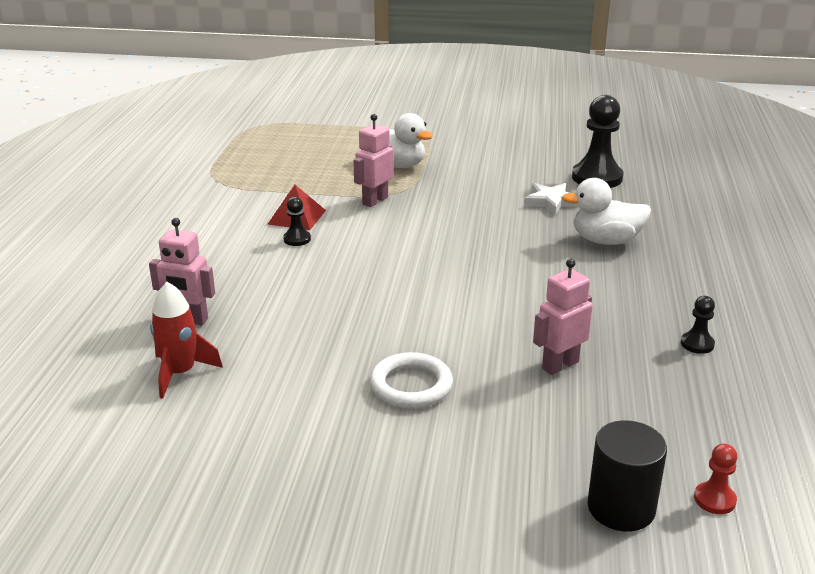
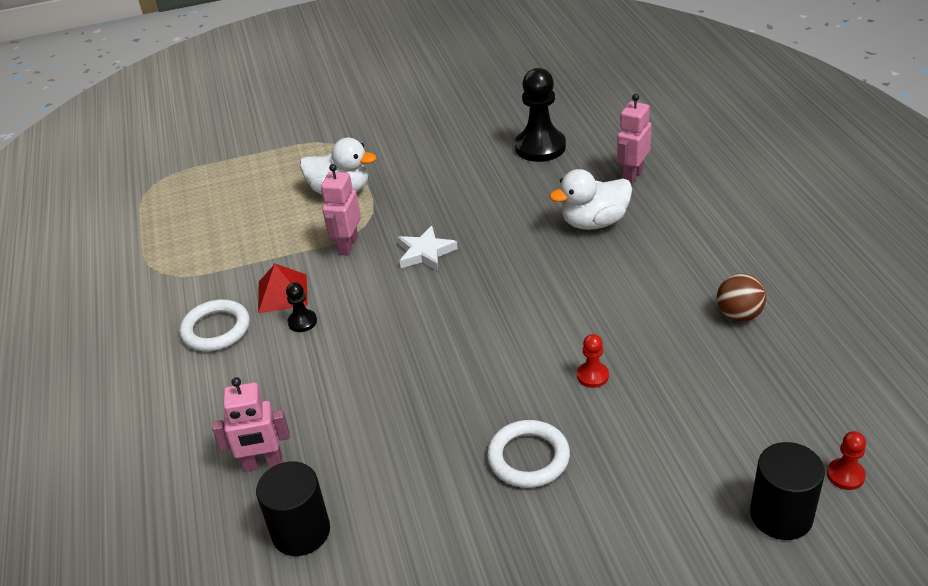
camera: 20 degrees left, 10 degrees up
(180, 373) = (301, 531): red rocket -> black cylinder
(226, 225) = (216, 329): none -> white ring
(517, 346) = (592, 376): none -> red pawn
(551, 202) = (517, 191): white star -> white star (425, 253)
(560, 365) = (641, 382): pink robot -> pink robot (632, 175)
(697, 344) = (739, 315): black pawn -> brown ball

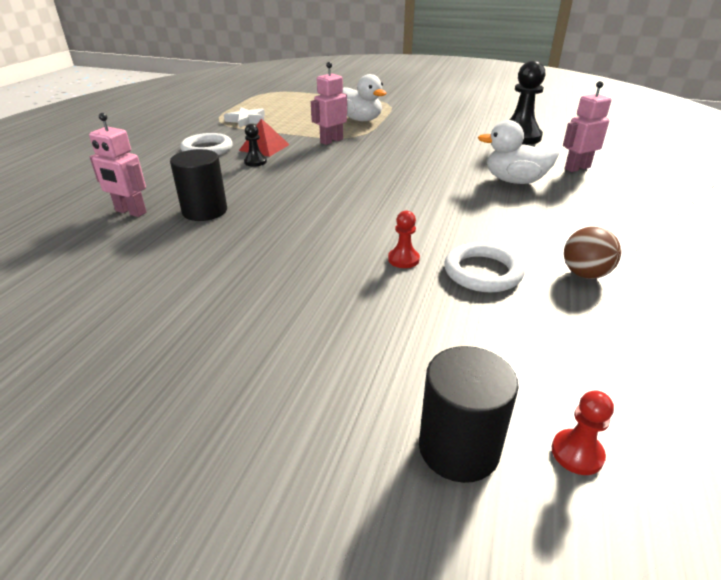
camera: 30 degrees right, 5 degrees down
(301, 531) = (92, 253): black cylinder -> black cylinder (205, 211)
(425, 253) = (373, 158): white star -> white star (246, 120)
(528, 457) = (287, 285): white ring -> white ring (482, 272)

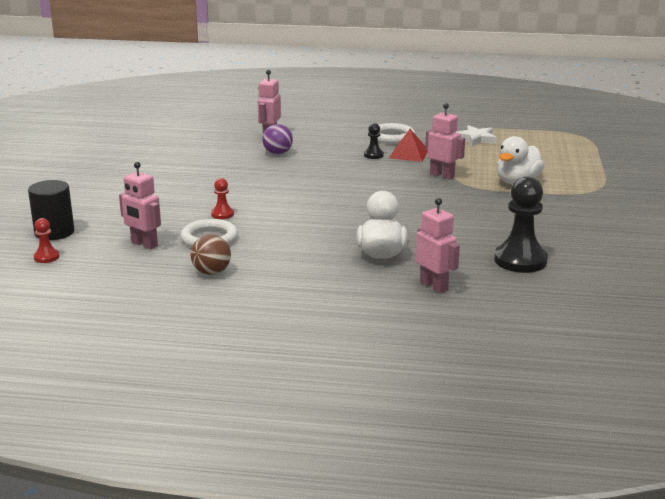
camera: 80 degrees right, 10 degrees down
(205, 211) = (277, 153): black cylinder -> purple ball
(506, 329) = (144, 244): none -> pink robot

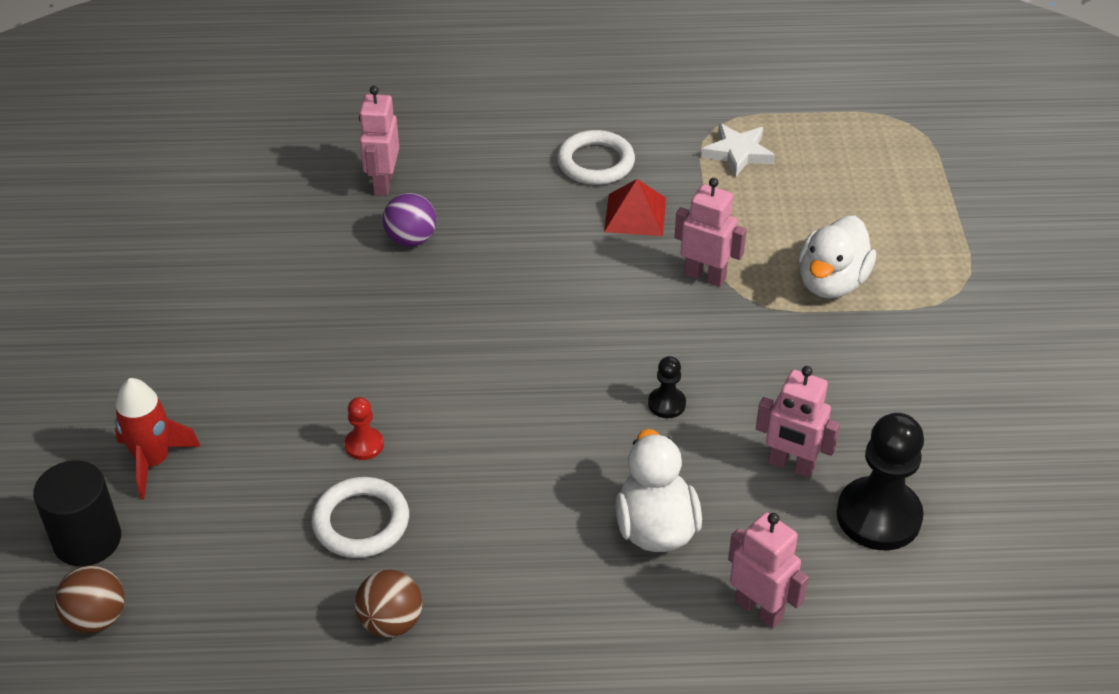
camera: 10 degrees left, 20 degrees up
(46, 257) = (96, 618): red pawn -> brown ball
(103, 211) = (153, 461): none -> red rocket
(144, 244) = (254, 555): pink robot -> pink robot (791, 465)
(373, 155) = (576, 225): black pawn -> black pawn (666, 404)

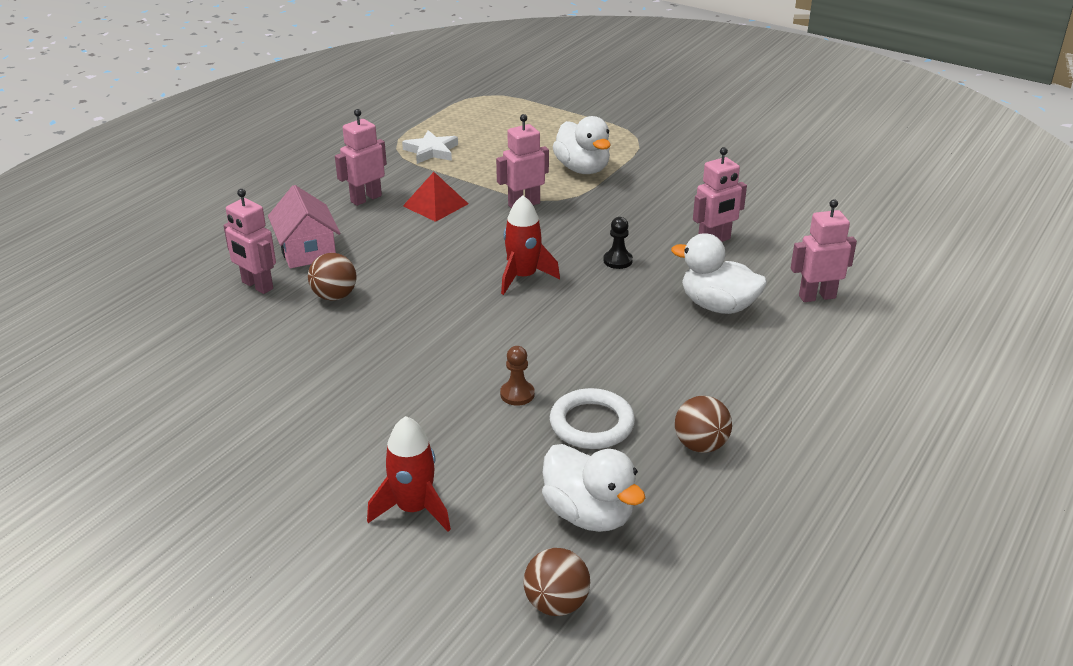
camera: 55 degrees left, 10 degrees down
(87, 540) = (462, 580): black cylinder -> none
(227, 584) = (589, 514): none -> white duck
(364, 445) = (517, 394): red pawn -> brown pawn
(411, 239) = (334, 296): purple ball -> brown ball
(467, 179) = (307, 250): none -> pink house
(564, 348) = (523, 277): none -> red rocket
(595, 162) = (366, 198): white ring -> pink robot
(878, 516) = (781, 230): black pawn -> none

